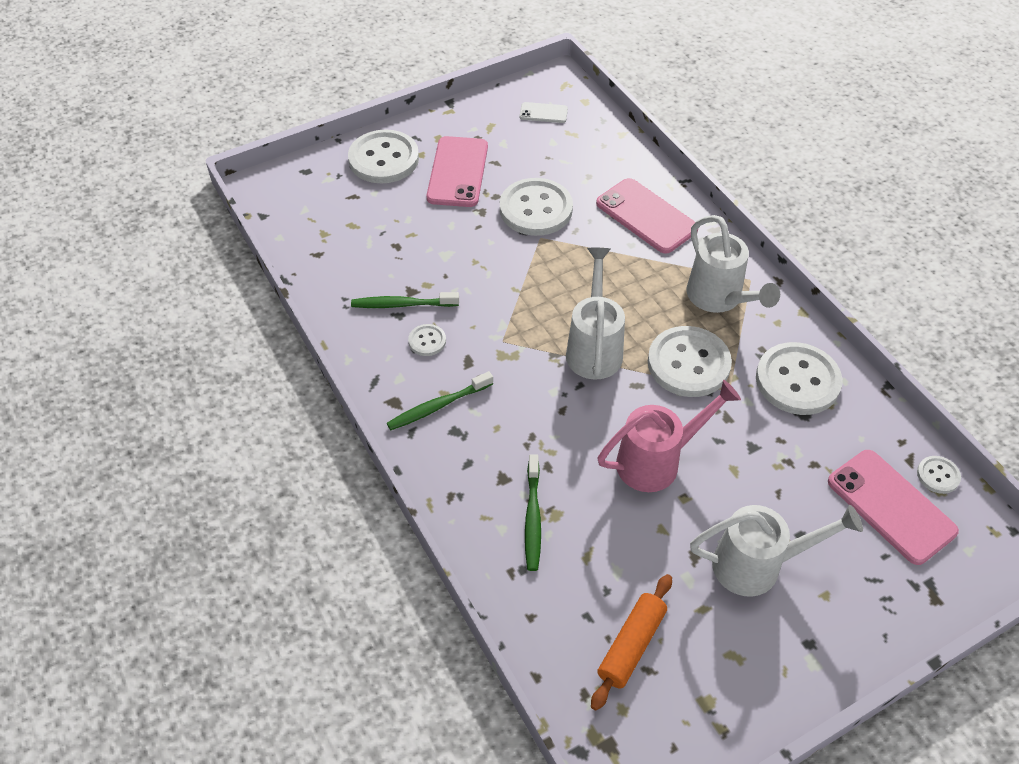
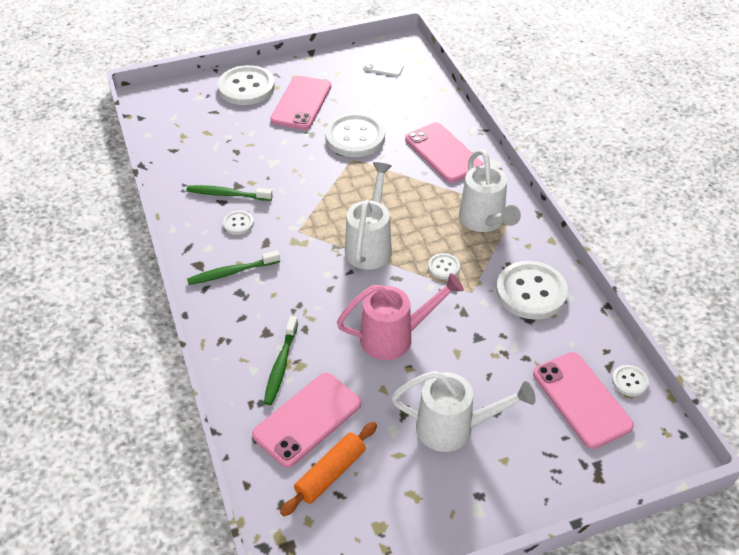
camera: 10 degrees right, 5 degrees down
(584, 581) = (307, 419): none -> pink phone
(688, 363) = (443, 267): white button -> white button, size x0.47

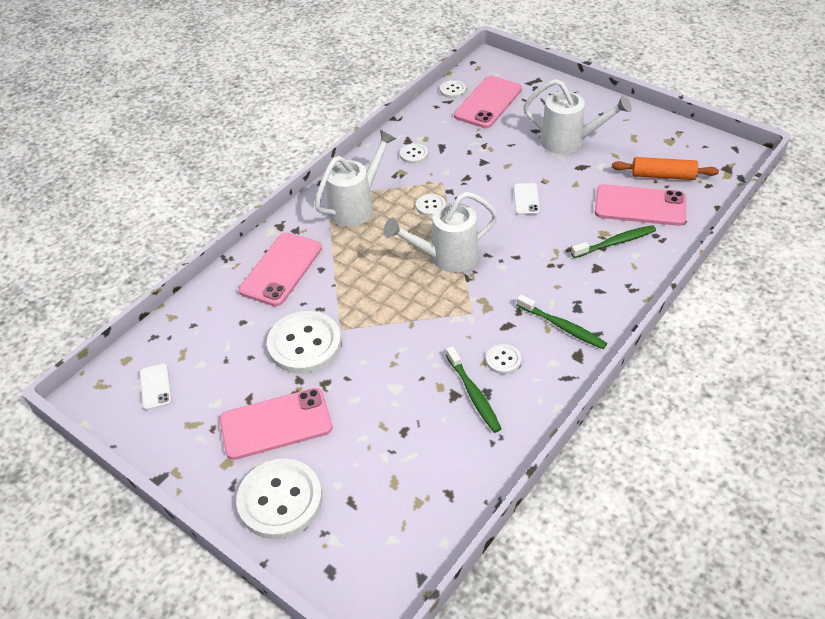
camera: 120 degrees left, 0 degrees up
(394, 337) = (526, 199): pink watering can -> white phone
(454, 428) = (569, 142): white watering can -> white watering can turned 135 degrees clockwise
(531, 292) = (413, 154): white button -> white button, size x0.47

